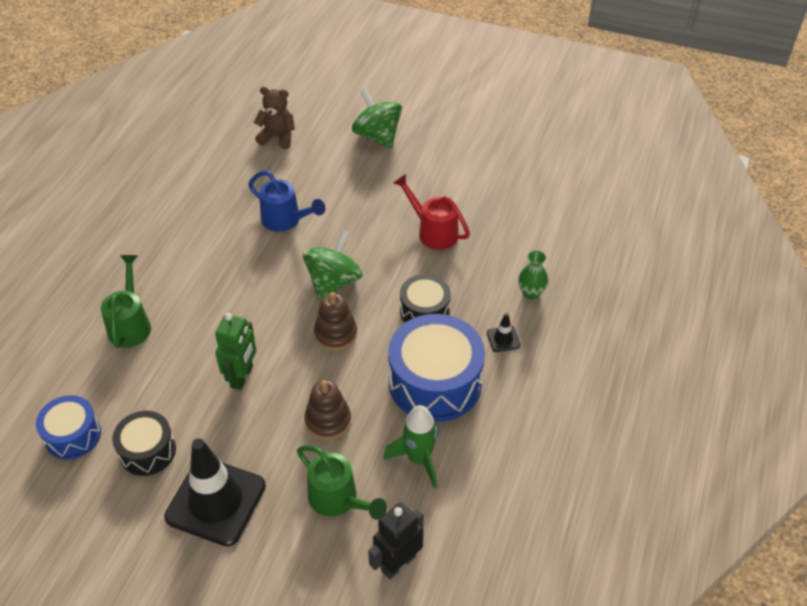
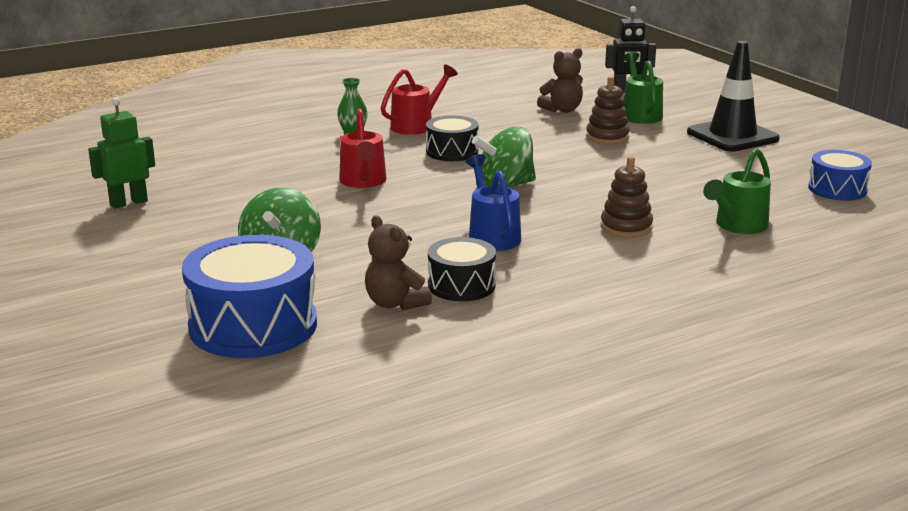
camera: 140 degrees left, 25 degrees down
(147, 451) = (772, 165): black drum -> black drum (461, 285)
(242, 376) = (654, 171): green robot -> green robot (128, 203)
(335, 334) = (545, 164): brown stacking toy -> brown stacking toy (626, 227)
(418, 459) = (562, 110): green rocket -> brown teddy bear
(435, 382) = (501, 127): blue drum -> blue drum (253, 326)
(503, 339) = (416, 125): black traffic cone -> red watering can

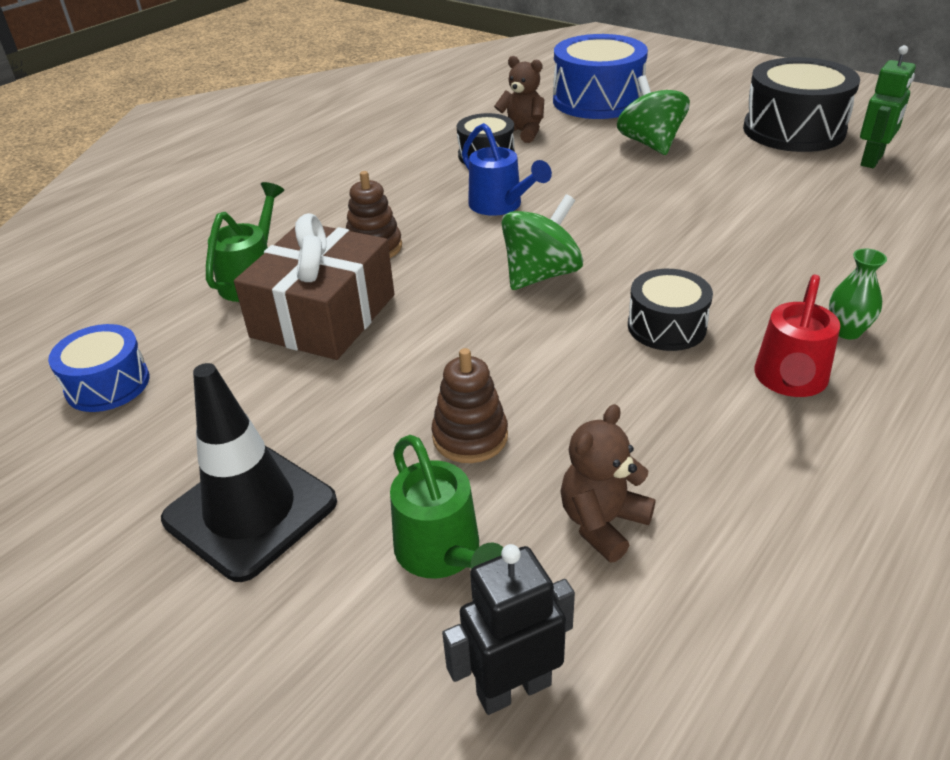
camera: 160 degrees right, 15 degrees up
(128, 240) = (793, 130): none -> black drum
(363, 182) = (703, 242): red watering can -> none
(680, 195) = (323, 316): none -> brown gift

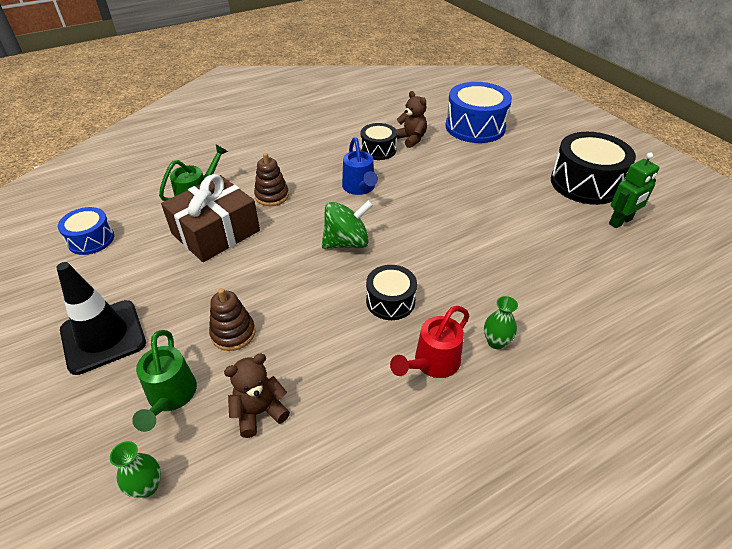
camera: 20 degrees right, 5 degrees up
(513, 688) = (147, 486): black robot -> green vase
(650, 143) = (483, 168): green spinning top -> none

